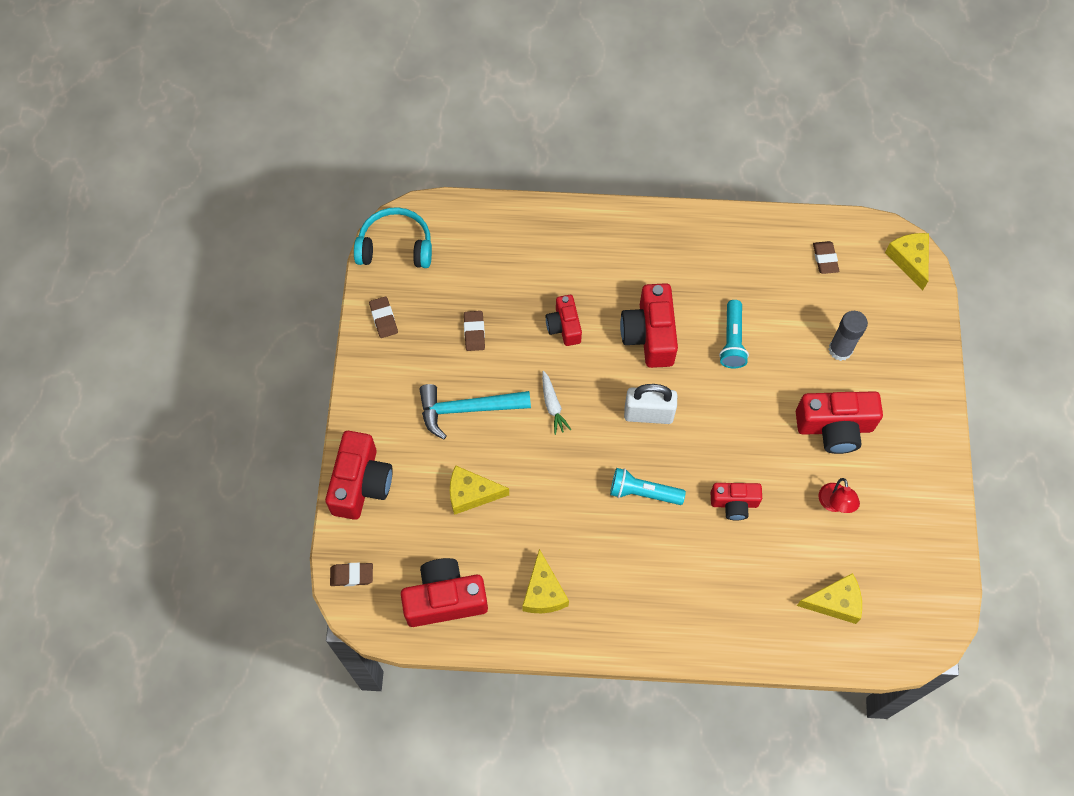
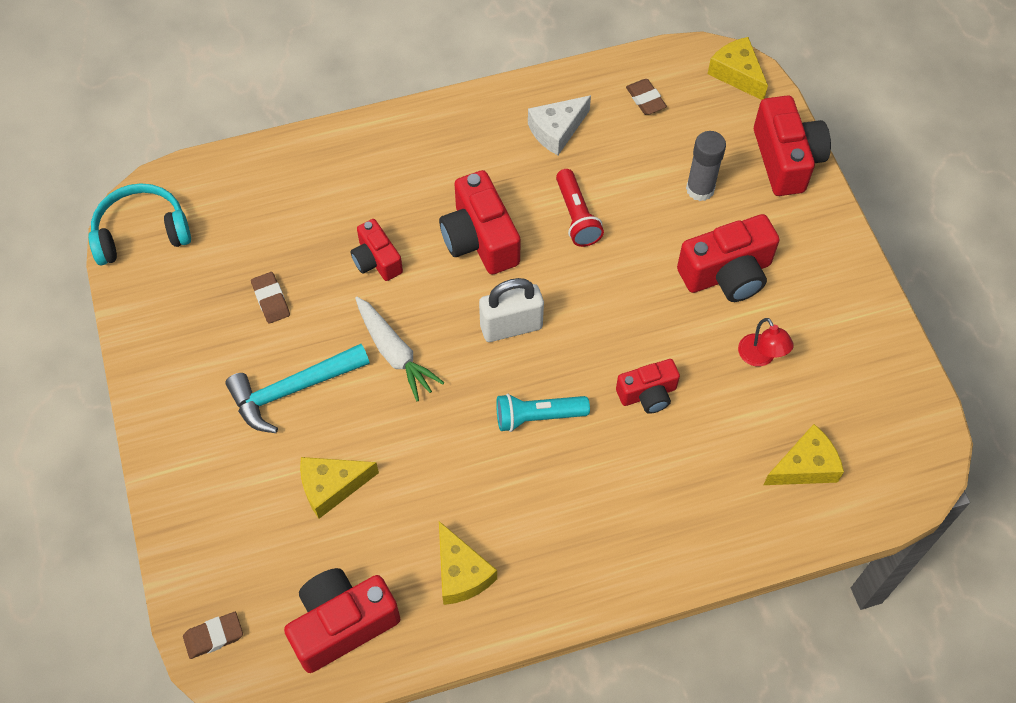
camera: 20 degrees left, 5 degrees down
(361, 483) = (189, 520): red camera -> red camera (786, 159)
(383, 319) = (154, 318): brown eraser -> none
(552, 405) = (395, 353): white carrot -> white carrot, size x1.53
(732, 340) = (576, 216): turquoise flashlight -> red flashlight
(743, 263) = (556, 130): none -> white cheese

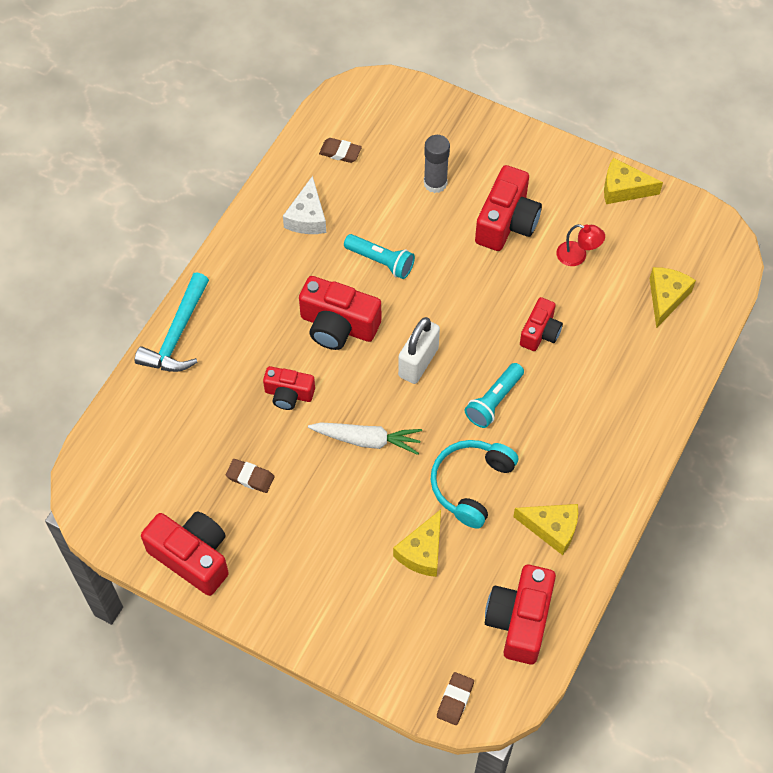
camera: 45 degrees left, 0 degrees up
(141, 232) = (109, 512): turquoise headphones -> turquoise headphones (471, 485)
(293, 390) = (331, 518): turquoise hammer -> turquoise hammer (177, 334)
(576, 216) = (380, 261): red flashlight -> turquoise flashlight
(737, 74) = (378, 91): yellow cheese -> yellow cheese (623, 189)
(786, 159) = (465, 123): red camera -> red camera (192, 557)

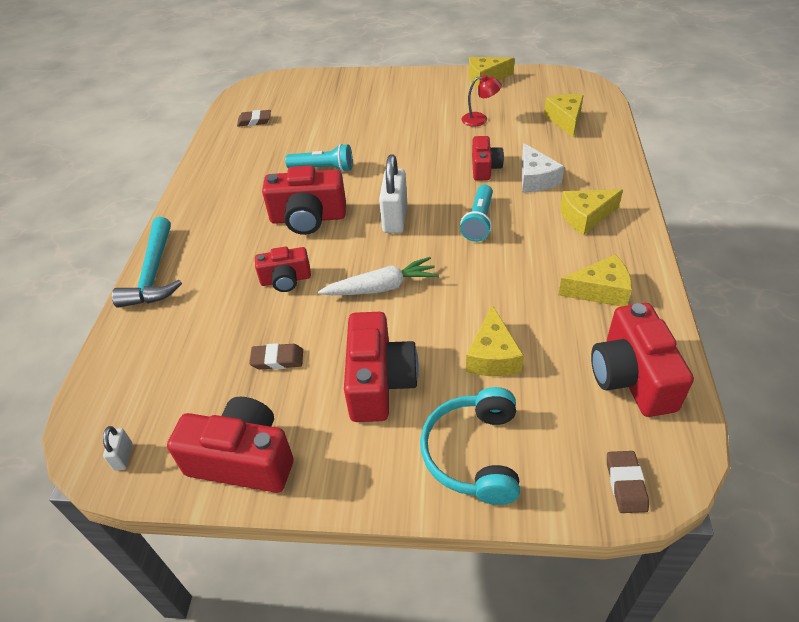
camera: 20 degrees left, 15 degrees down
(107, 515) = (123, 456): none -> white padlock
(307, 217) = (245, 162): white cheese -> white cheese (535, 179)
(435, 183) = (341, 115): grey glue stick -> none
(471, 485) = (501, 285): turquoise headphones -> turquoise headphones (474, 453)
(507, 222) = (412, 118): red camera -> red camera (379, 382)
(596, 440) = (585, 217): none -> yellow cheese

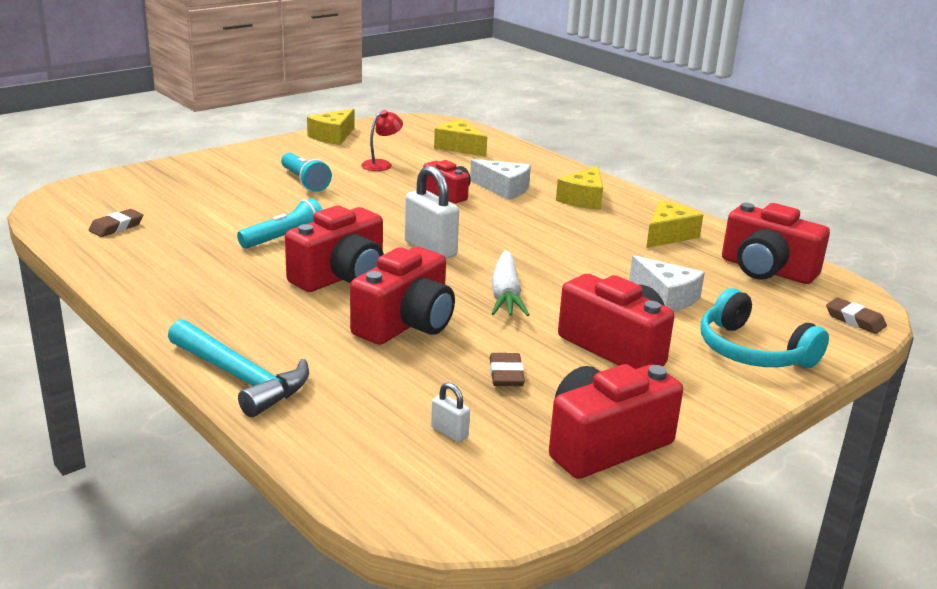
camera: 50 degrees left, 20 degrees down
(123, 456) = (493, 505): white padlock -> white padlock (449, 432)
(277, 359) = (506, 374): brown eraser -> brown eraser turned 45 degrees counterclockwise
(286, 280) = (406, 324): red camera -> red camera, size x1.65
(381, 287) = (506, 294): white carrot -> white carrot turned 150 degrees clockwise
(479, 221) = (507, 227): turquoise flashlight -> turquoise flashlight (304, 182)
(492, 356) = (666, 297): yellow cheese -> white cheese

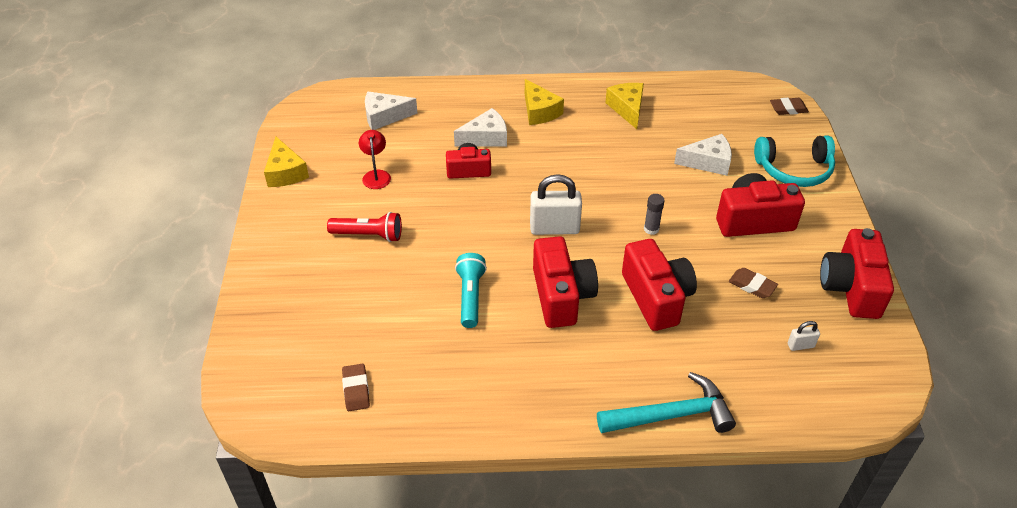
camera: 50 degrees left, 20 degrees up
(304, 182) = (368, 235): turquoise flashlight -> red flashlight
(459, 147) = (384, 116): yellow cheese -> white cheese
(506, 294) = (651, 229): white carrot -> grey glue stick
(766, 270) = (706, 101): red camera -> none

